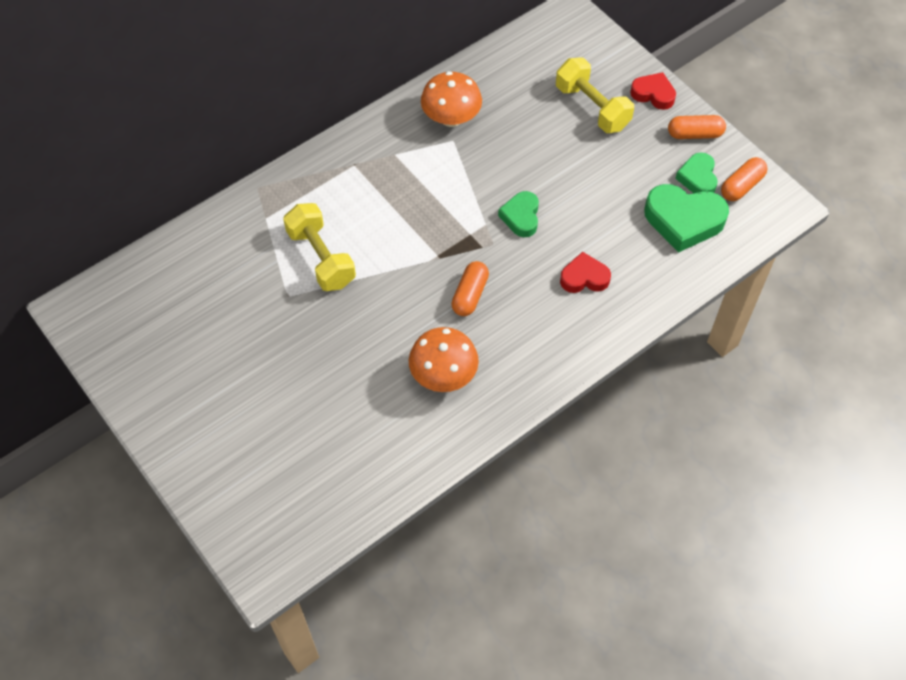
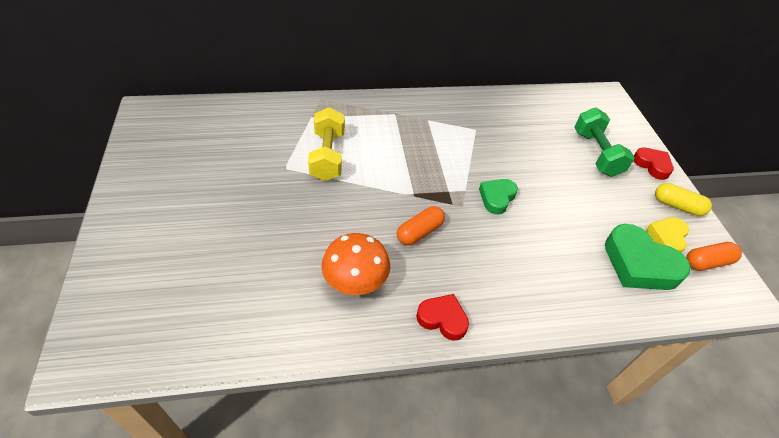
camera: 25 degrees right, 10 degrees down
(451, 118) = (483, 116): orange mushroom -> none
(584, 277) = (524, 266): red heart -> red heart (442, 319)
(592, 107) = (596, 153): yellow dumbbell -> green dumbbell
(695, 134) = (677, 206): orange capsule -> yellow capsule
(697, 178) = (667, 238): green heart -> yellow heart

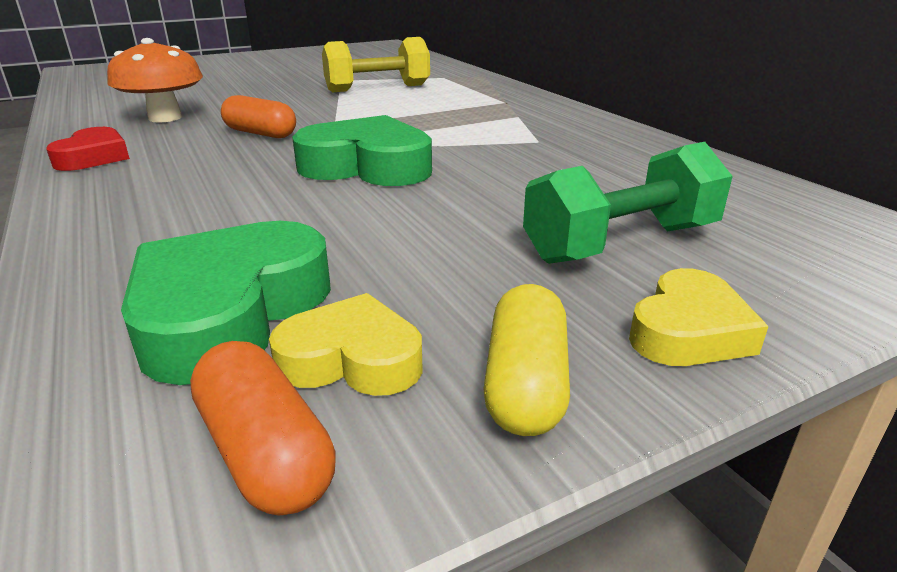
camera: 75 degrees right, 20 degrees down
(497, 198) = (367, 166): green heart -> green heart, size x1.68
(652, 165) = (688, 331): red heart -> yellow heart

